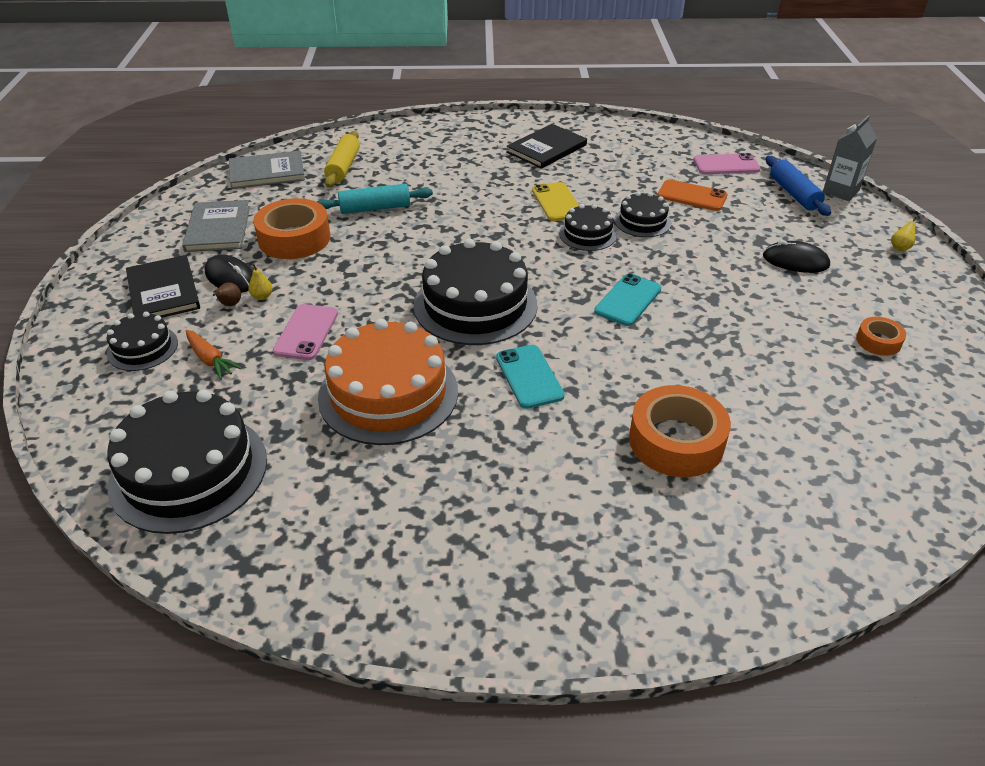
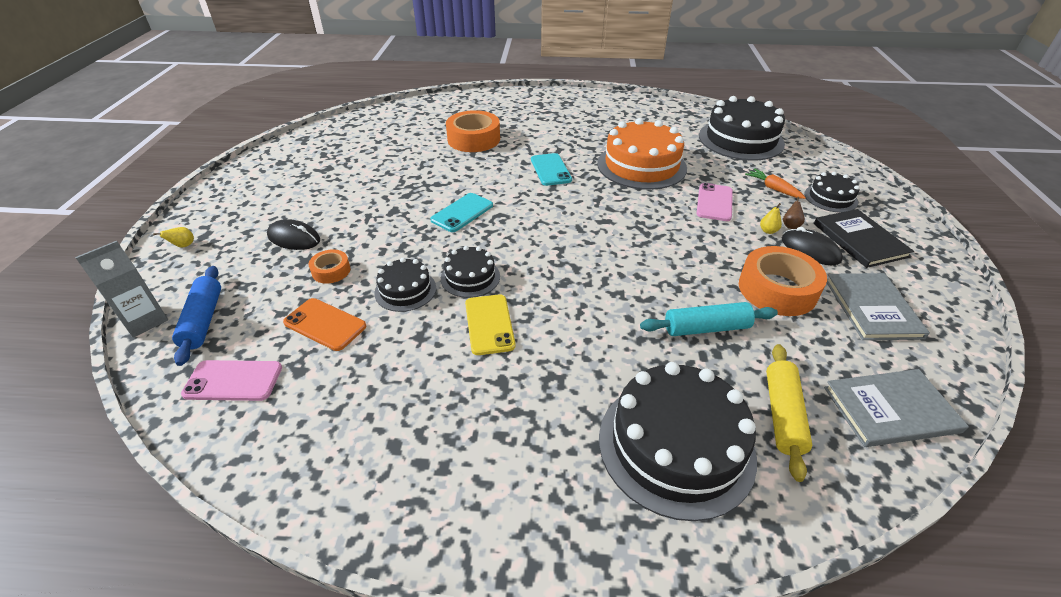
camera: 175 degrees left, 0 degrees up
(475, 305) = (586, 215): black cake -> black cake (676, 446)
(546, 148) = (473, 442): black book -> none
(878, 341) = (302, 177): orange tape -> orange tape (331, 271)

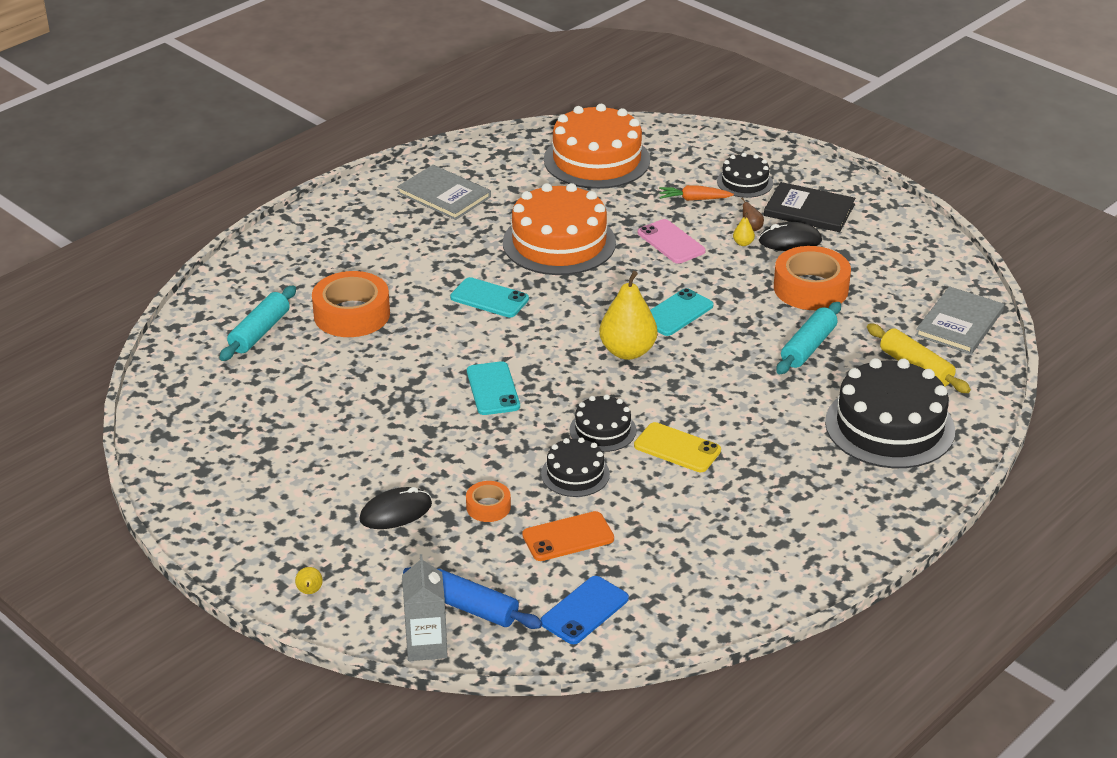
camera: 50 degrees left, 5 degrees down
(233, 381) = (584, 610): pink phone -> blue phone
(423, 124) = (260, 332): none -> turquoise rolling pin
(572, 244) = (627, 351): none -> yellow pear
(645, 242) = (676, 313): none -> turquoise phone
(740, 140) = (596, 160): black cake -> orange cake
(872, 308) = (878, 262): grey book -> grey book (444, 195)

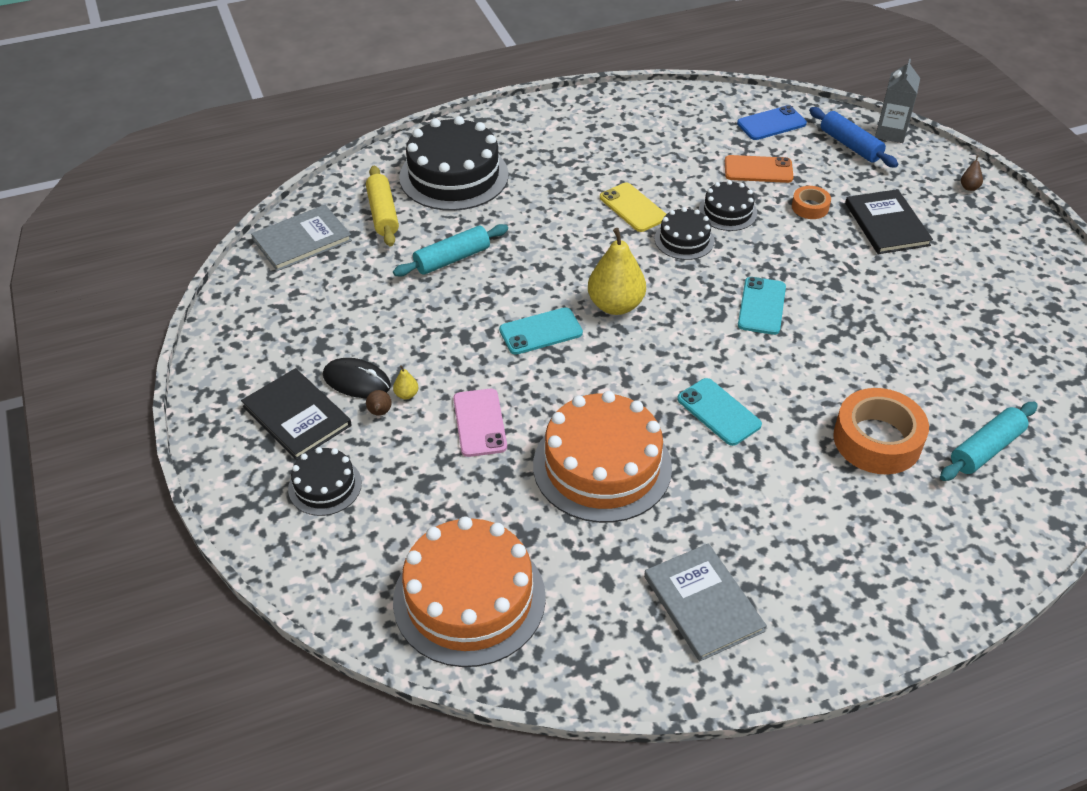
camera: 155 degrees left, 10 degrees up
(310, 592) = (969, 187): yellow pear -> brown pear
(396, 512) = (887, 224): black mouse -> black book
(694, 199) = (405, 479): orange carrot -> none
(811, 288) = (392, 317): orange tape -> none

